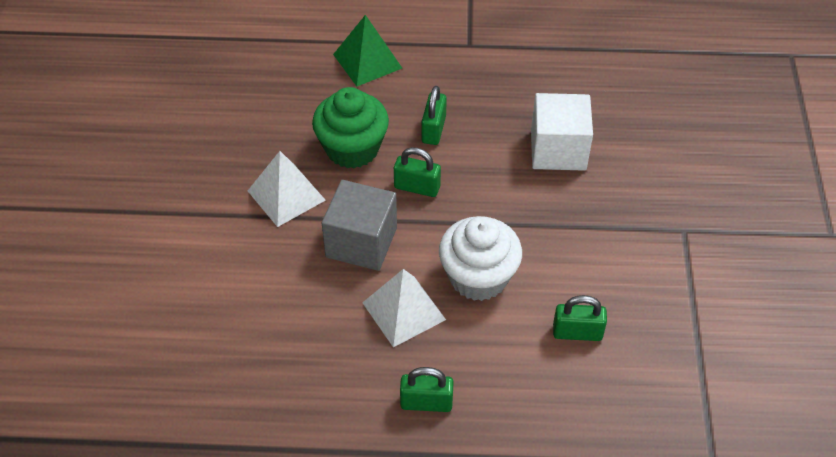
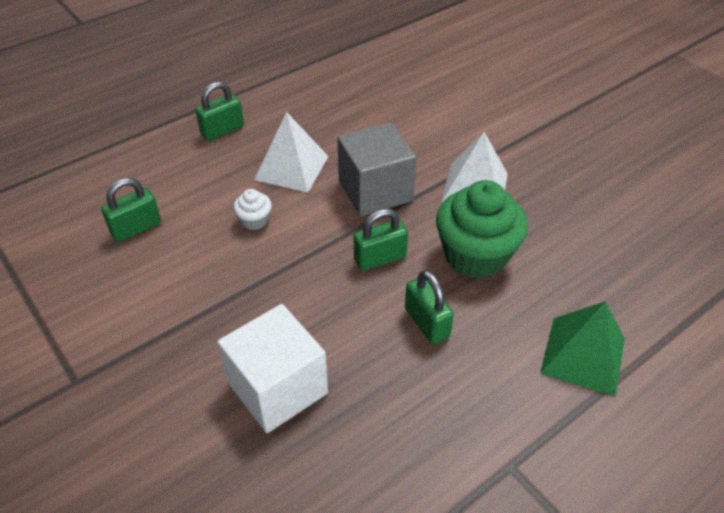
camera: 140 degrees right, 5 degrees down
(478, 277) = (254, 220): white cupcake -> white cupcake, size x0.45

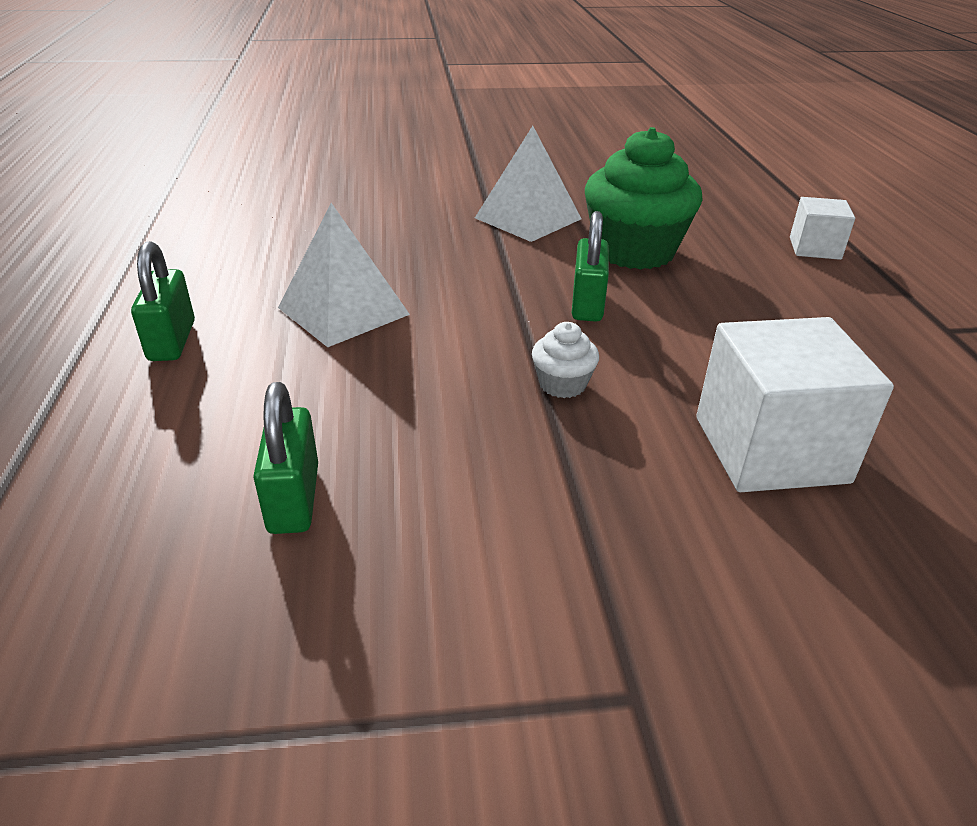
camera: 60 degrees left, 10 degrees down
(254, 220) = (417, 372): white cupcake -> white cupcake (562, 384)
(375, 191) = (464, 270): grey cube -> none
(426, 323) = (718, 309): green padlock -> none
(583, 355) = (814, 248): green pyramid -> white cube

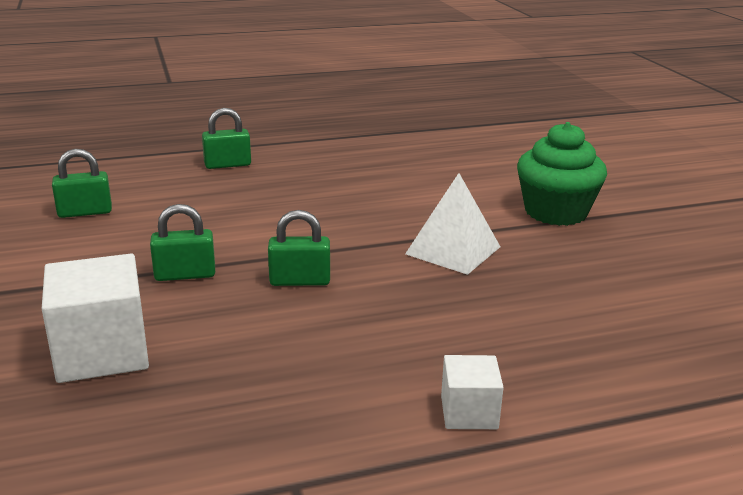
camera: 80 degrees right, 10 degrees down
(343, 311) = (270, 200): white pyramid -> none
(562, 384) = (185, 275): white cupcake -> green padlock
(634, 251) = (408, 301): green cupcake -> green cupcake (555, 212)

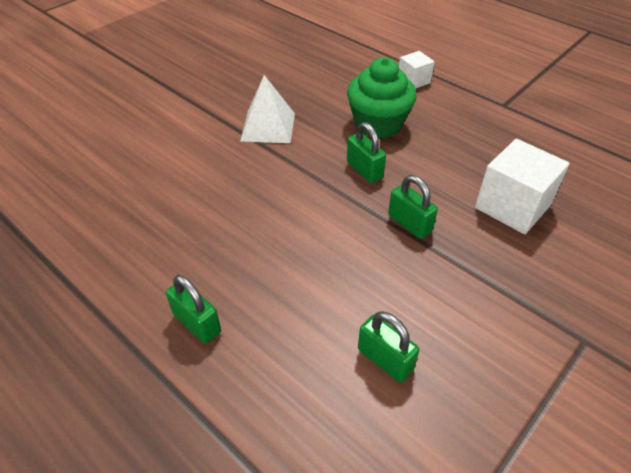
camera: 120 degrees left, 20 degrees up
(555, 212) = (175, 104): green cupcake -> green cupcake (378, 124)

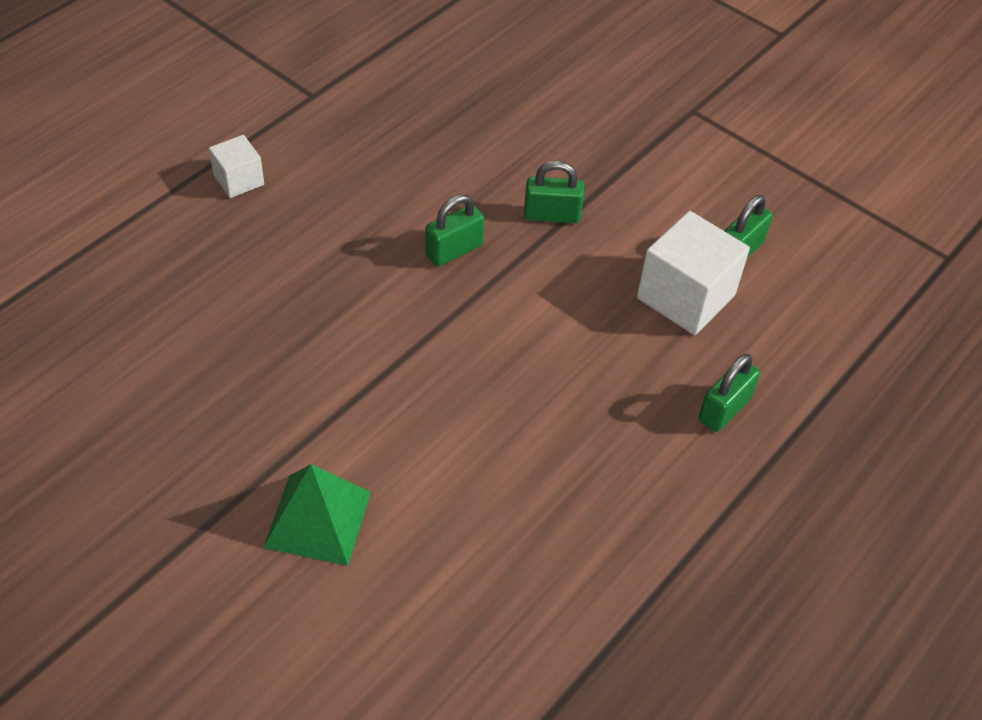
camera: 95 degrees left, 5 degrees up
(156, 118) = (317, 519): none -> green pyramid
(268, 127) = (350, 359): white pyramid -> none
(378, 124) = (350, 229): green cupcake -> none
(409, 223) = (551, 215): green padlock -> green padlock turned 45 degrees clockwise
(512, 206) = (517, 125): white cube -> white cube (685, 296)

